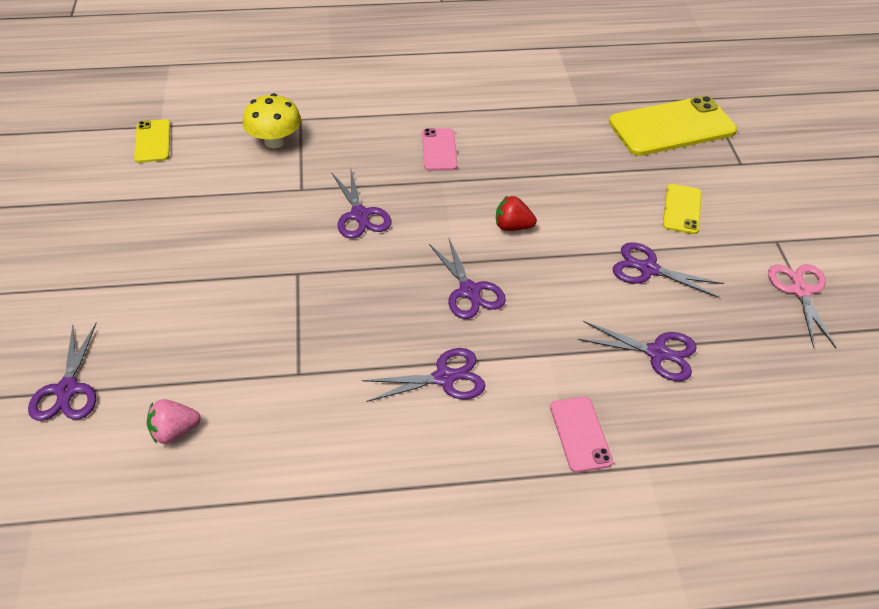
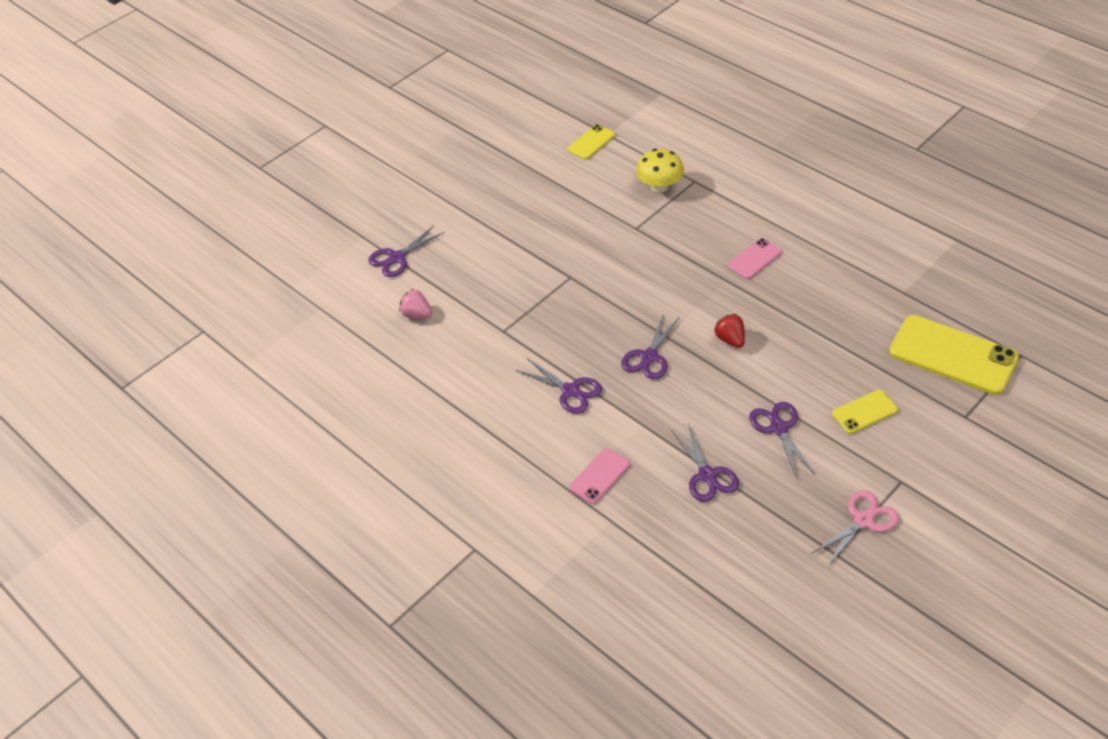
camera: 55 degrees right, 0 degrees up
(360, 215) = (648, 267): purple scissors -> none

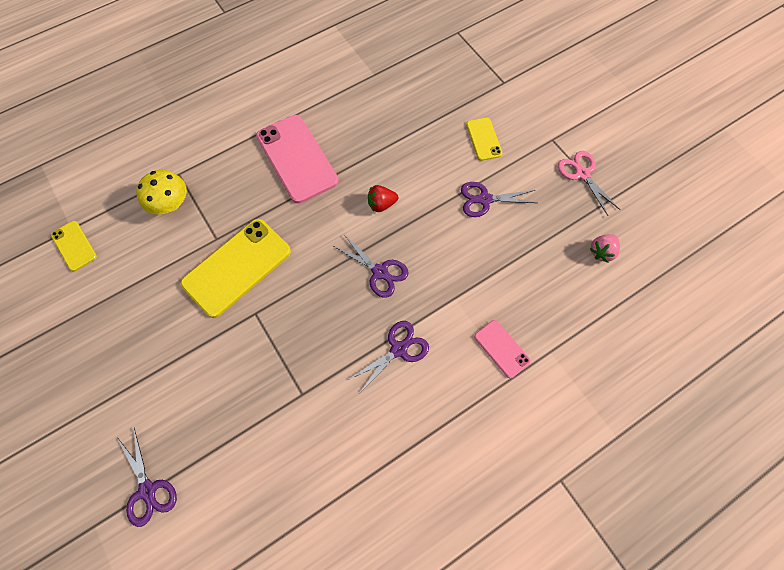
camera: 80 degrees left, 20 degrees up
(417, 314) = (244, 482): pink strawberry -> pink strawberry (601, 251)
(707, 475) = (519, 264): purple scissors -> none
(754, 259) = (297, 158): pink phone -> pink phone, size x1.96
(953, 355) = (446, 68): yellow phone -> yellow phone (237, 267)

